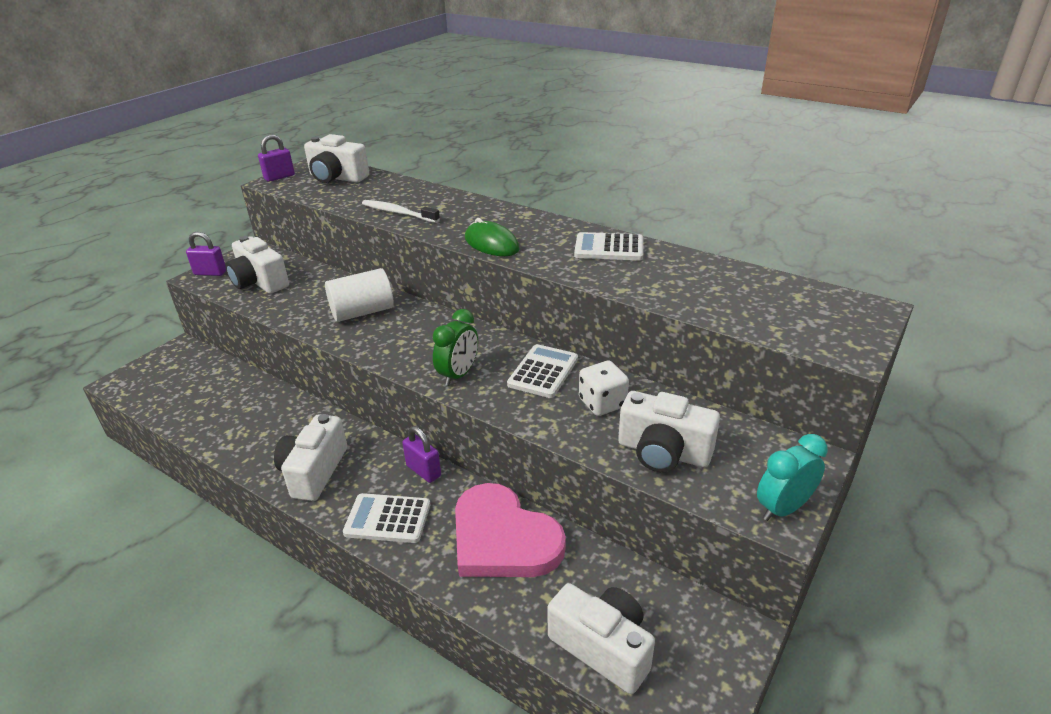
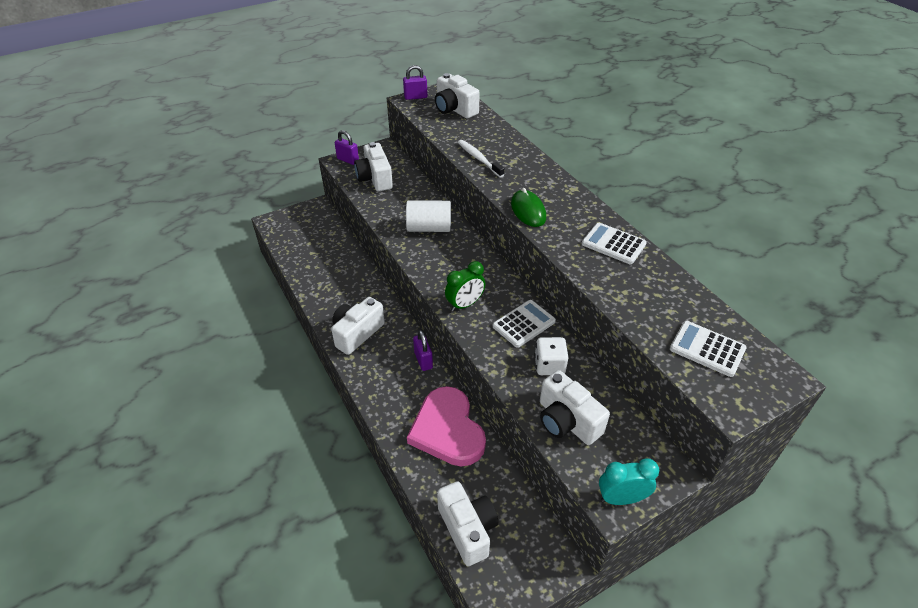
camera: 25 degrees right, 10 degrees up
(387, 519) = (384, 385): white calculator -> white calculator (707, 349)

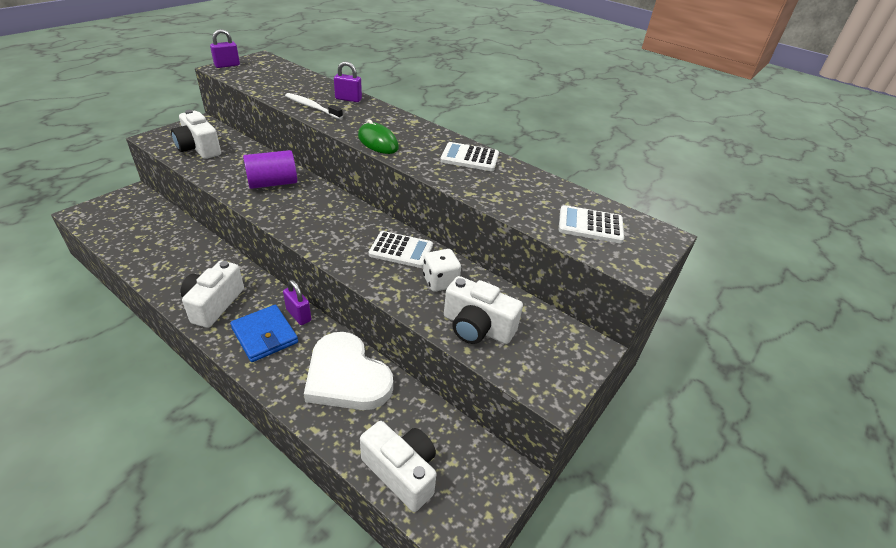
camera: 25 degrees left, 5 degrees down
(348, 160) = (162, 136): purple padlock -> purple padlock (348, 99)
(390, 373) = (265, 335): none -> blue wallet
(429, 228) = (273, 183): white cylinder -> purple cylinder
(447, 430) = (346, 376): pink heart -> white heart
(454, 109) = (272, 72): white camera -> none
(465, 304) = (334, 244): green clock -> none
(524, 324) = (401, 250): white calculator -> white calculator turned 75 degrees clockwise
(621, 498) = (558, 385): turquoise clock -> none

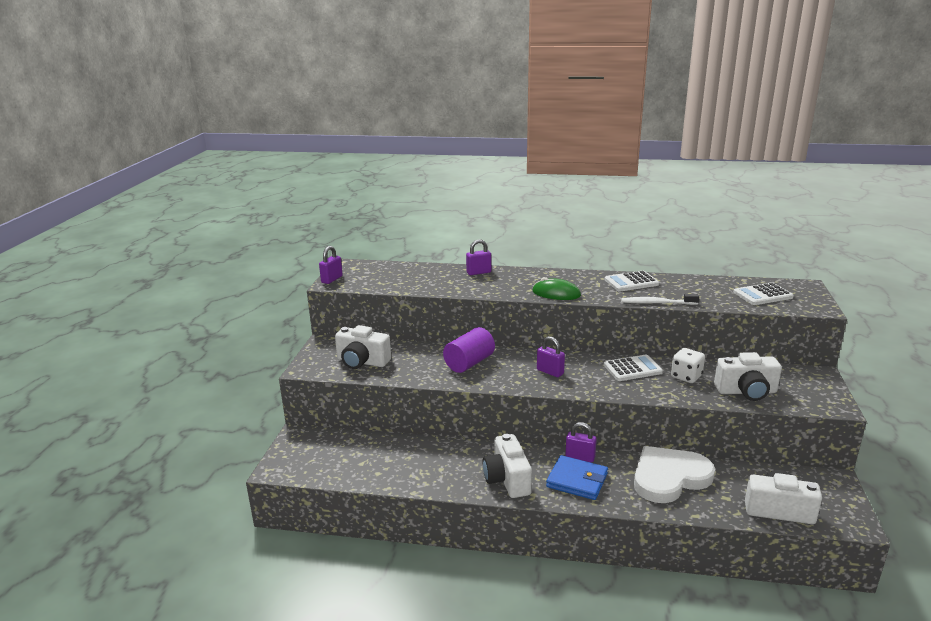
camera: 25 degrees left, 15 degrees down
(312, 107) = (464, 287): white toothbrush -> white toothbrush (657, 303)
(323, 220) = (550, 372): none -> purple padlock
(346, 376) = (669, 477): white heart -> white heart turned 135 degrees clockwise

